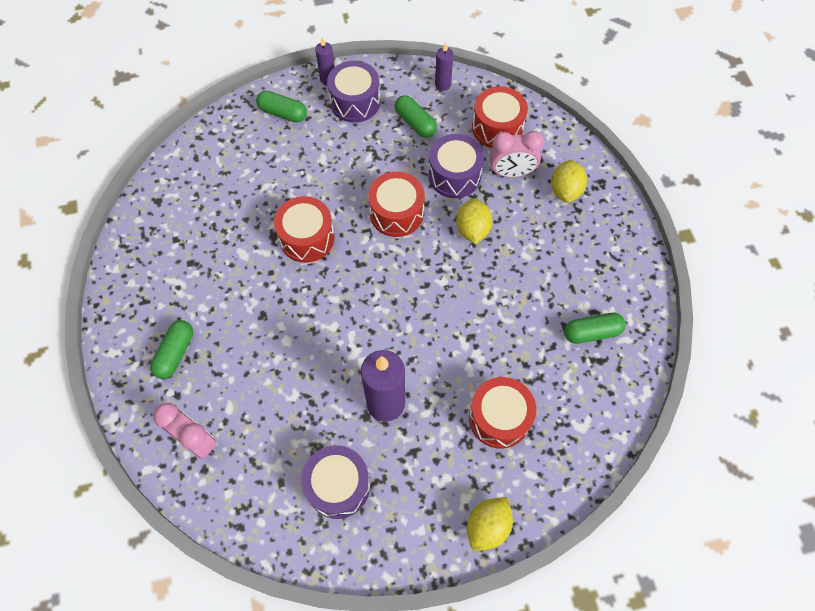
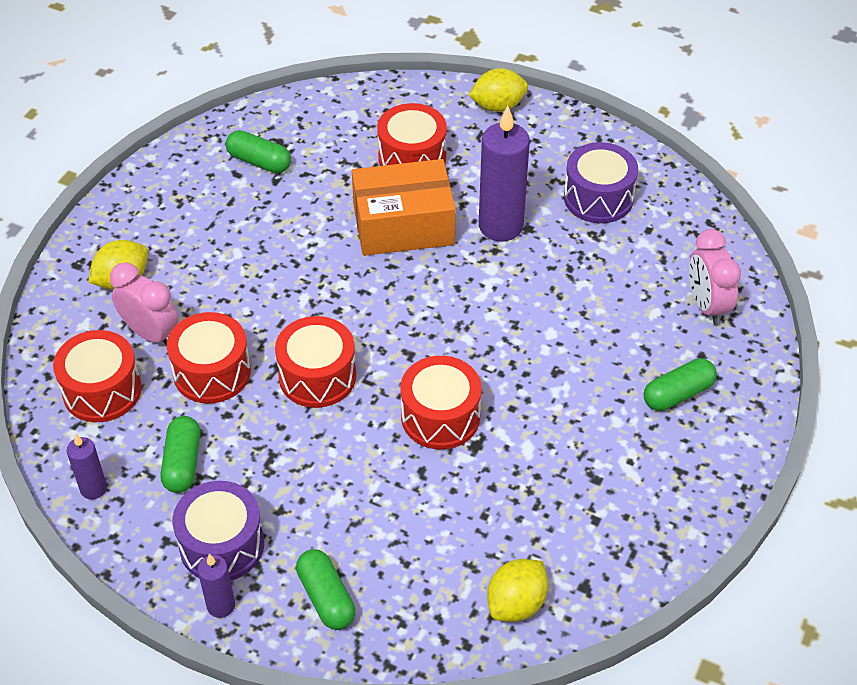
camera: 140 degrees left, 15 degrees down
(449, 354) = (403, 225): none -> orange box
(454, 175) = (212, 372): purple drum -> red drum
(472, 230) = (259, 308): yellow lemon -> yellow lemon (516, 603)

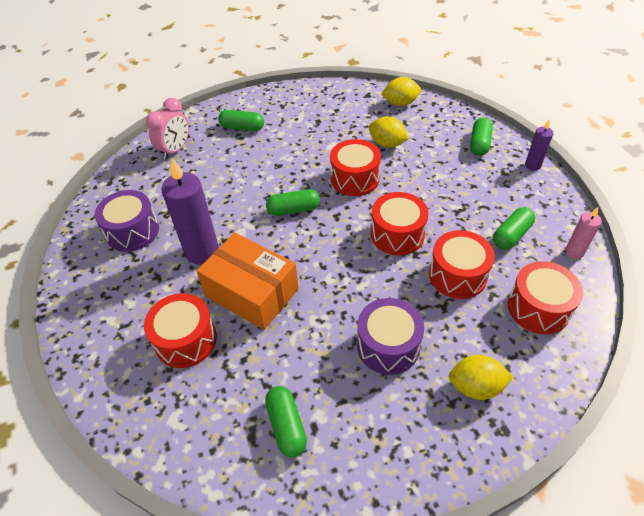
camera: 135 degrees left, 0 degrees up
(93, 488) = (574, 252): purple candle -> pink candle
(151, 334) = (480, 327): pink clock -> none
(222, 545) = (515, 187): purple drum -> purple drum (388, 346)
(465, 328) = (293, 209): none -> green capsule
(498, 106) = (82, 340): yellow lemon -> yellow lemon (387, 144)

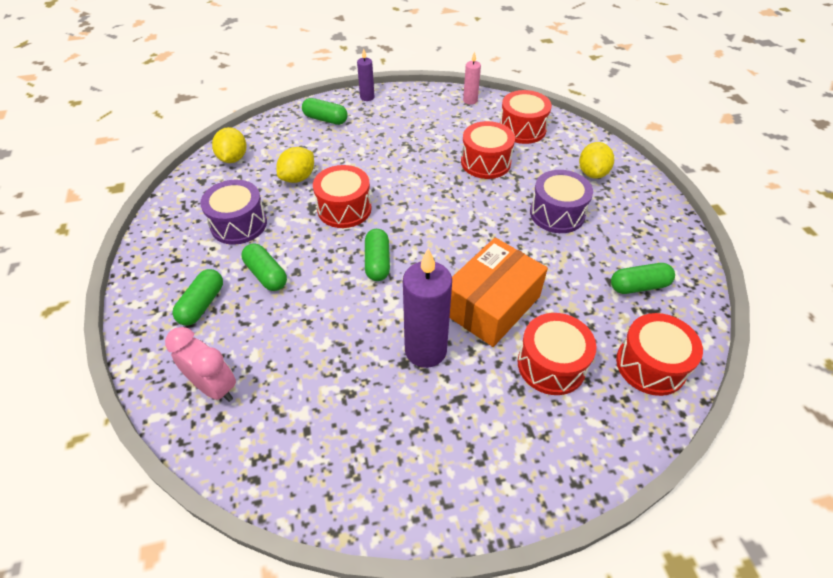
camera: 85 degrees left, 0 degrees up
(132, 231) = (373, 434): purple drum -> purple drum (239, 224)
(397, 234) = (432, 190): red drum -> red drum (650, 365)
(511, 235) = (446, 126): green capsule -> green capsule (266, 275)

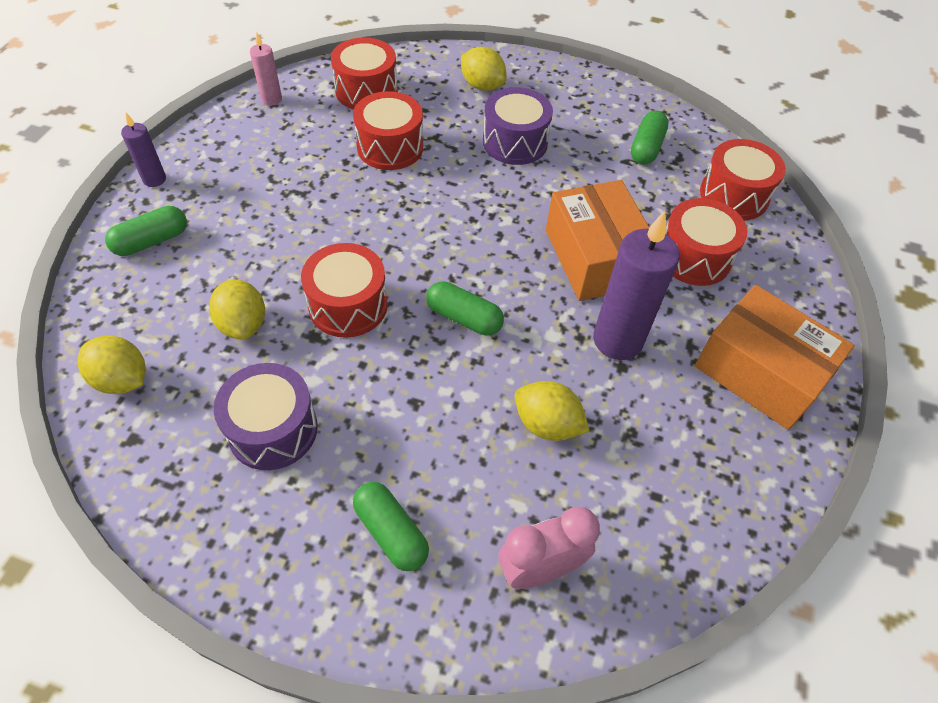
camera: 60 degrees left, 5 degrees up
(266, 275) = (395, 437): green capsule -> none
(324, 342) = (547, 424): none -> yellow lemon
(470, 457) = (760, 372): none -> orange box

